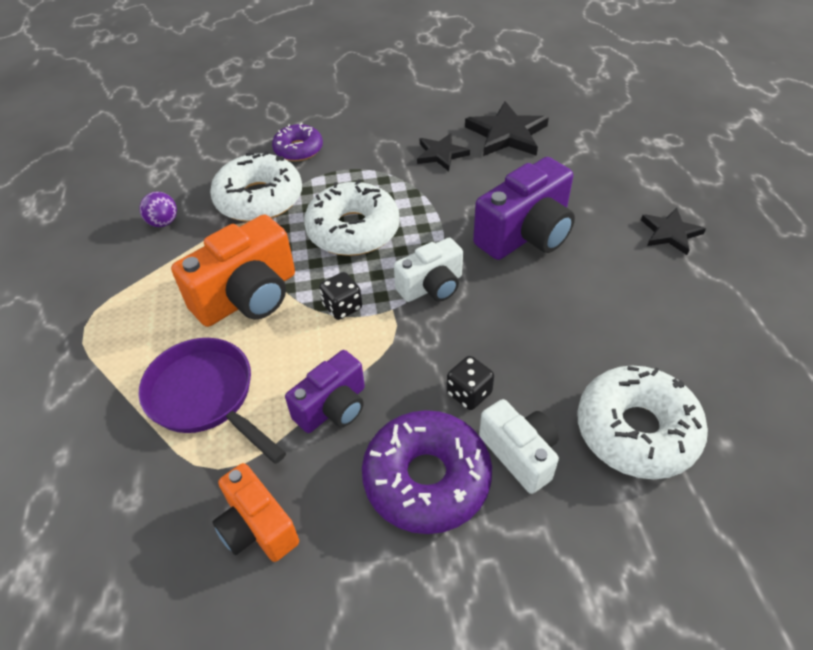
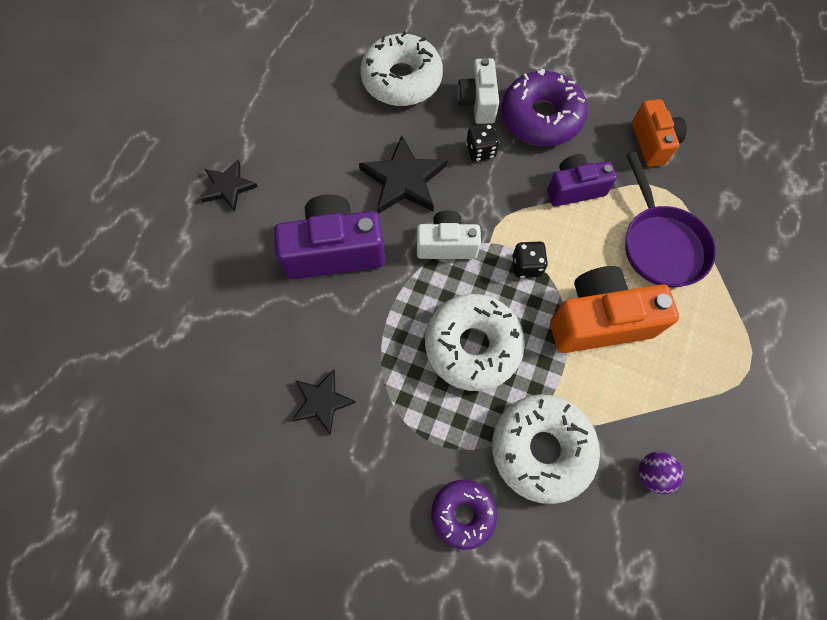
camera: 150 degrees left, 20 degrees up
(507, 134) = (234, 390): black star -> black star (403, 179)

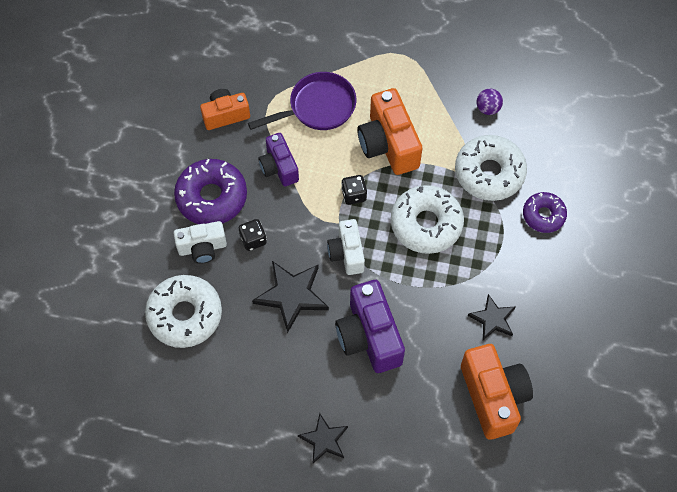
camera: 100 degrees left, 5 degrees down
(221, 378) = (493, 396): none -> orange camera

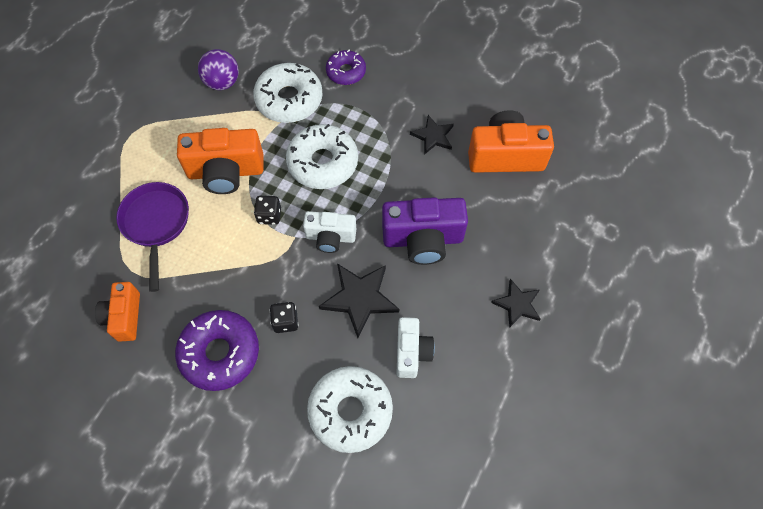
camera: 75 degrees left, 0 degrees up
(202, 248) = (277, 376): white camera -> white camera (411, 352)
(279, 167) = (211, 277): purple camera -> none
(488, 108) = (222, 82): purple ball -> purple ball, size x1.53

